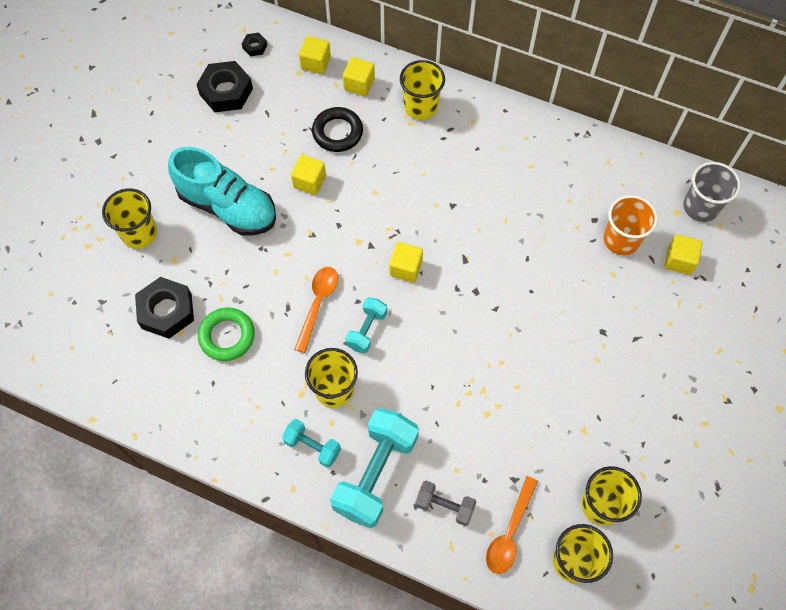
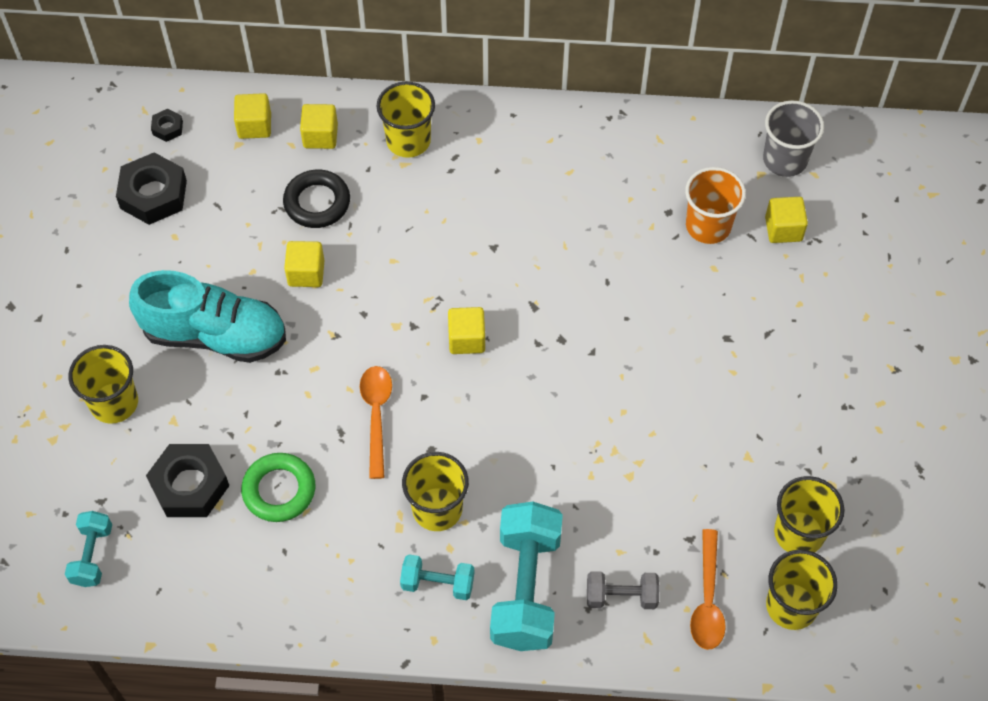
camera: 20 degrees left, 5 degrees down
(367, 330) = (448, 426): turquoise dumbbell -> turquoise dumbbell (92, 555)

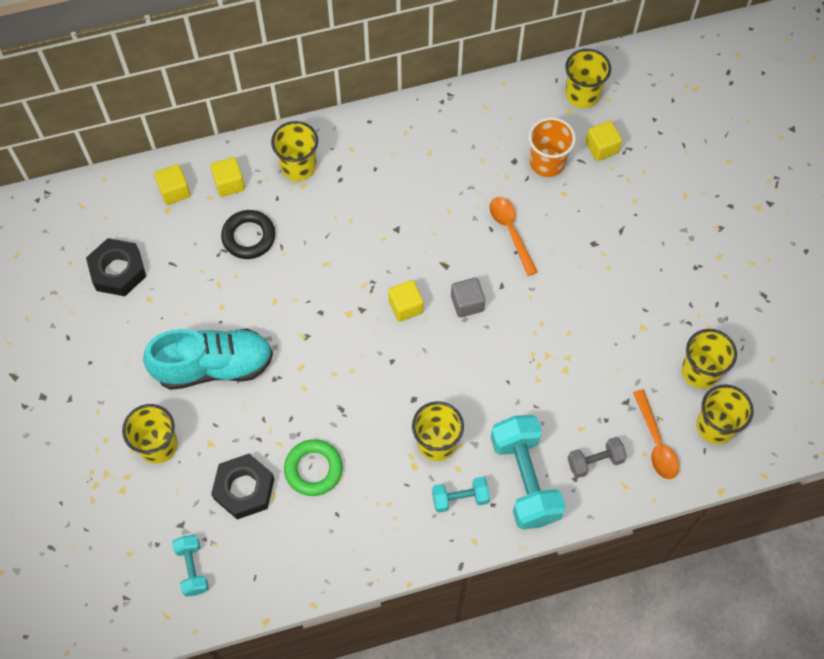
camera: 20 degrees left, 5 degrees up
(167, 128) = (106, 214): black nut -> none
(306, 273) = (263, 295): yellow cube -> none
(376, 416) = (363, 387): orange spoon -> orange spoon (511, 232)
(542, 359) = (467, 303): none -> grey cube
(785, 160) = (582, 94): grey cup -> yellow cup

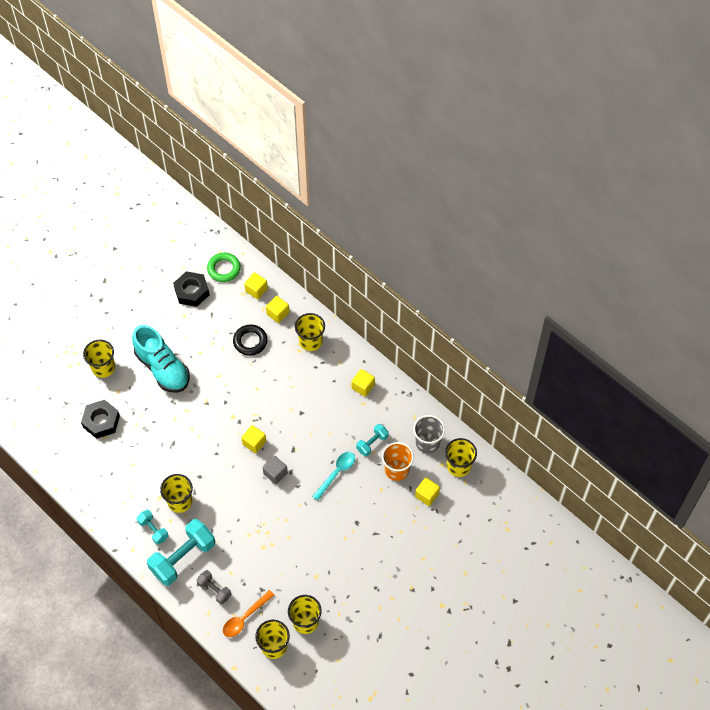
camera: 60 degrees right, 5 degrees down
(192, 568) = (45, 421): turquoise dumbbell -> turquoise dumbbell (372, 443)
(313, 469) = (130, 448): green ring -> green ring (224, 269)
(405, 140) = (363, 386): none -> yellow cube
(511, 232) = (336, 473): orange spoon -> turquoise spoon
(530, 111) = (427, 443): none -> grey cup

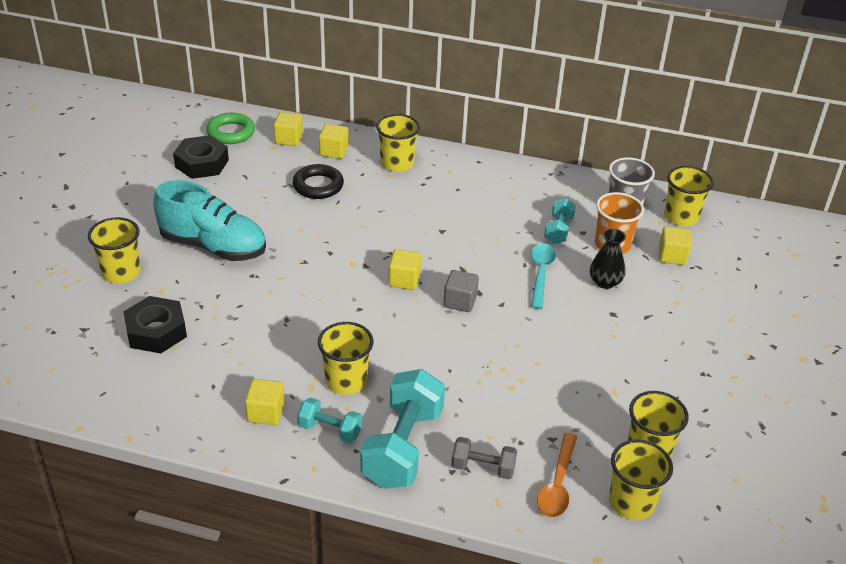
camera: 30 degrees left, 20 degrees down
(363, 386) = (498, 183): yellow cube -> yellow cube (266, 413)
(370, 497) = (605, 282): none -> black vase

